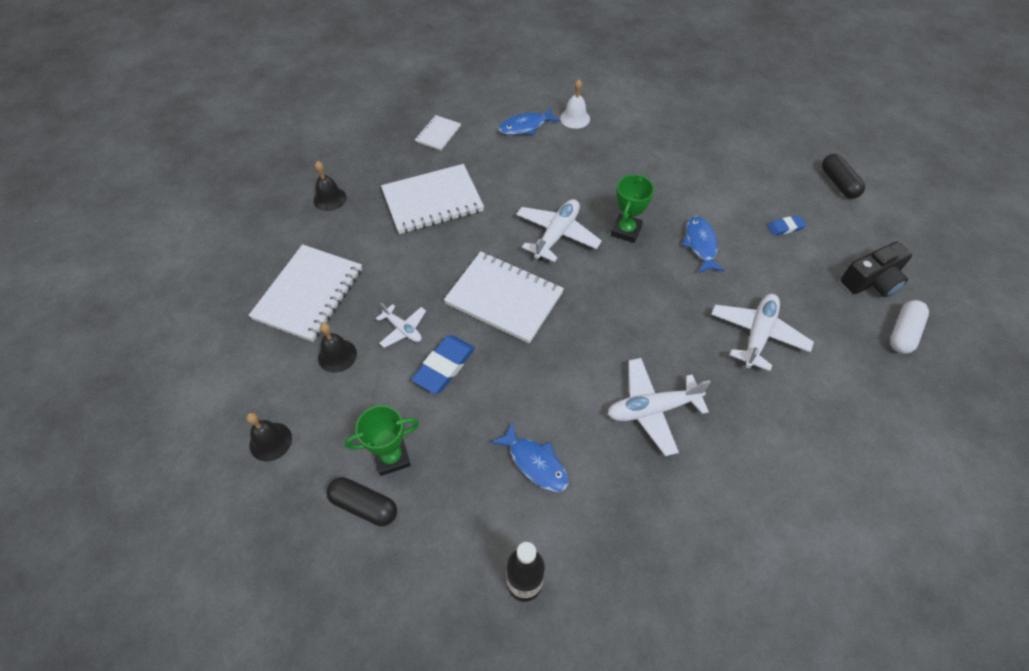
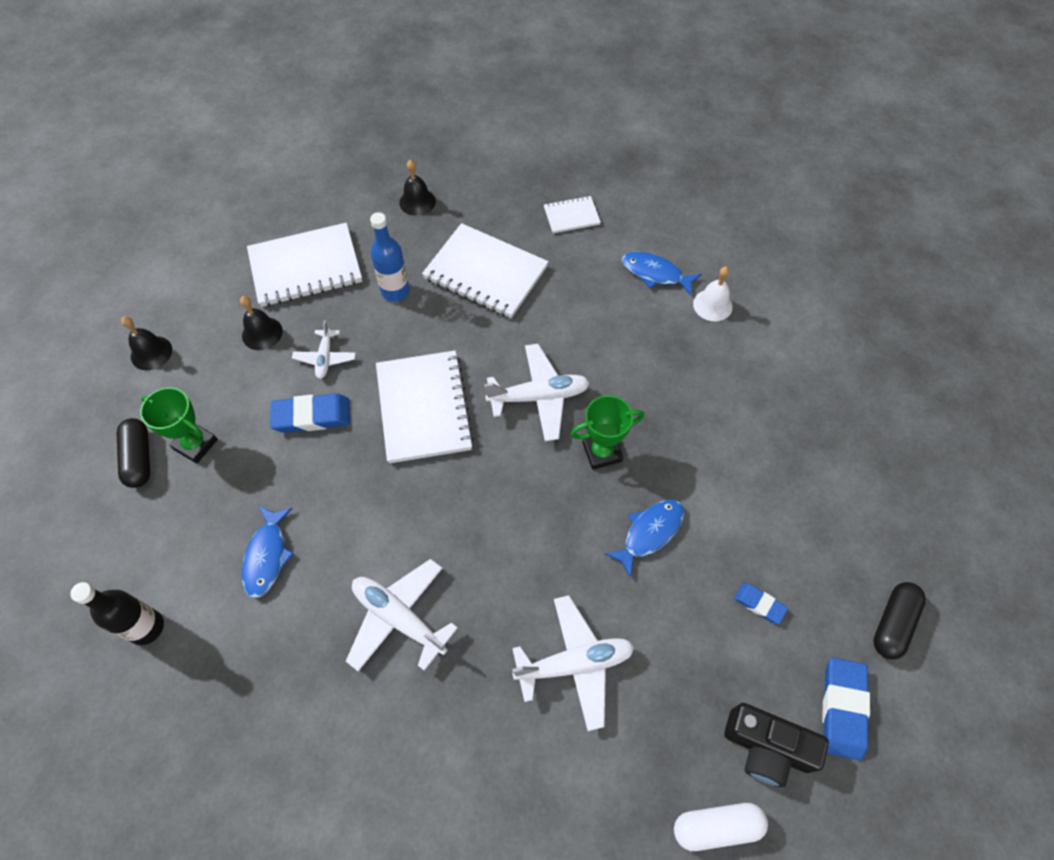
camera: 50 degrees right, 5 degrees up
(391, 256) = (395, 291): none -> blue bottle
(871, 235) = (842, 709): none -> blue eraser

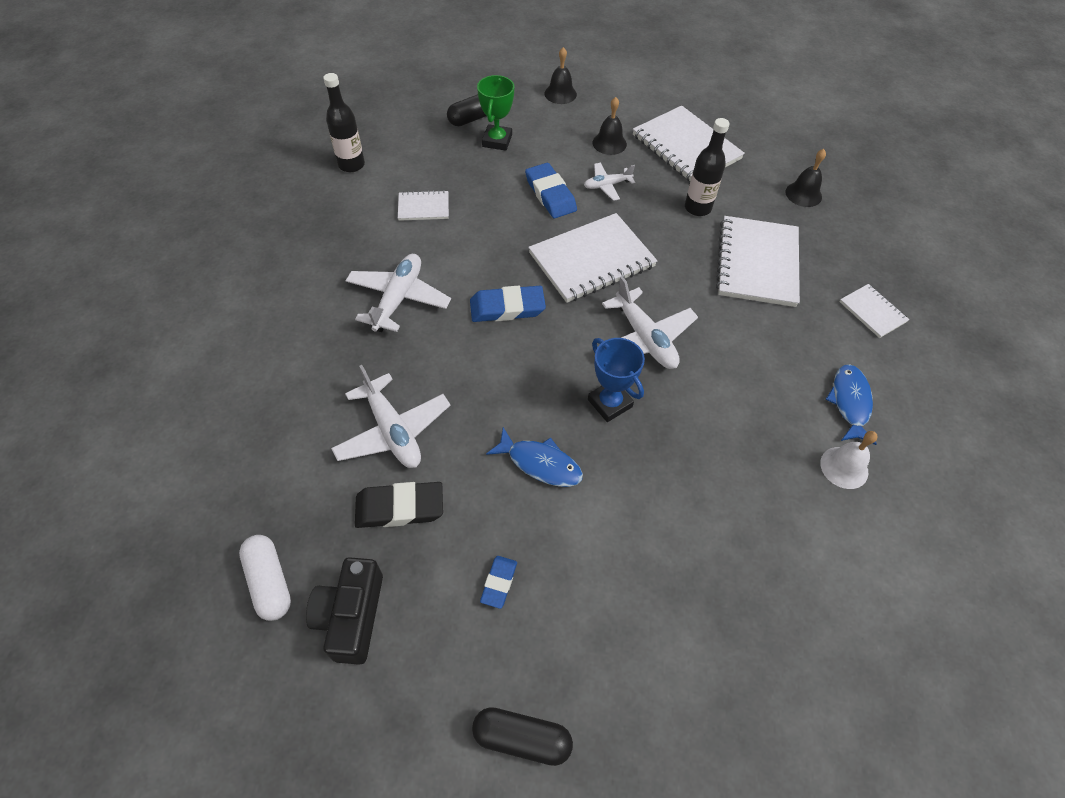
camera: 70 degrees right, 5 degrees down
(267, 556) = (423, 207): blue fish -> white notebook
(395, 291) = (697, 208): blue bottle -> black bottle
(602, 452) = (610, 403): green trophy -> blue trophy
(665, 676) = (400, 507): none -> black eraser
(842, 709) = (408, 690): blue eraser -> blue eraser (507, 308)

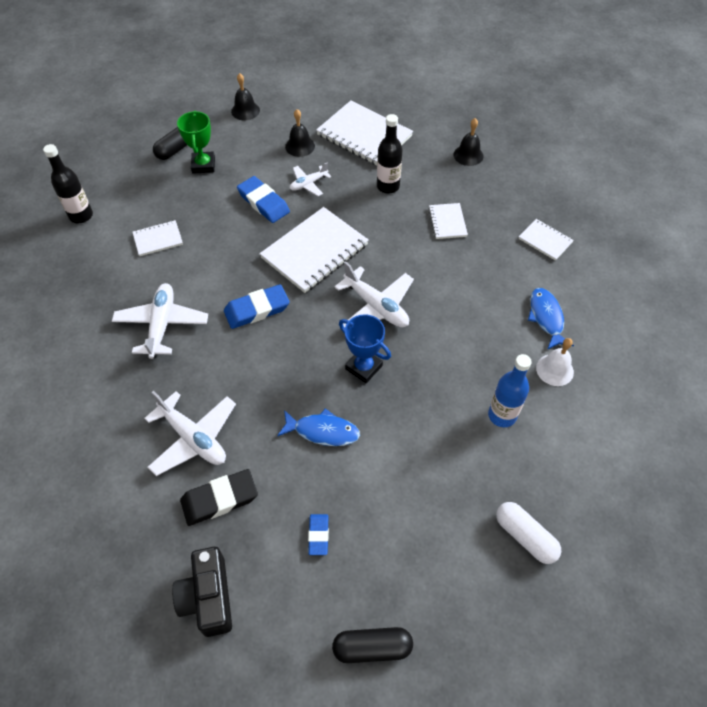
camera: 15 degrees left, 0 degrees up
(270, 582) = (131, 591): white capsule -> white capsule (525, 536)
(757, 263) = (447, 222): white notebook -> white notebook, size x0.50
(762, 504) = (502, 415): none -> blue bottle

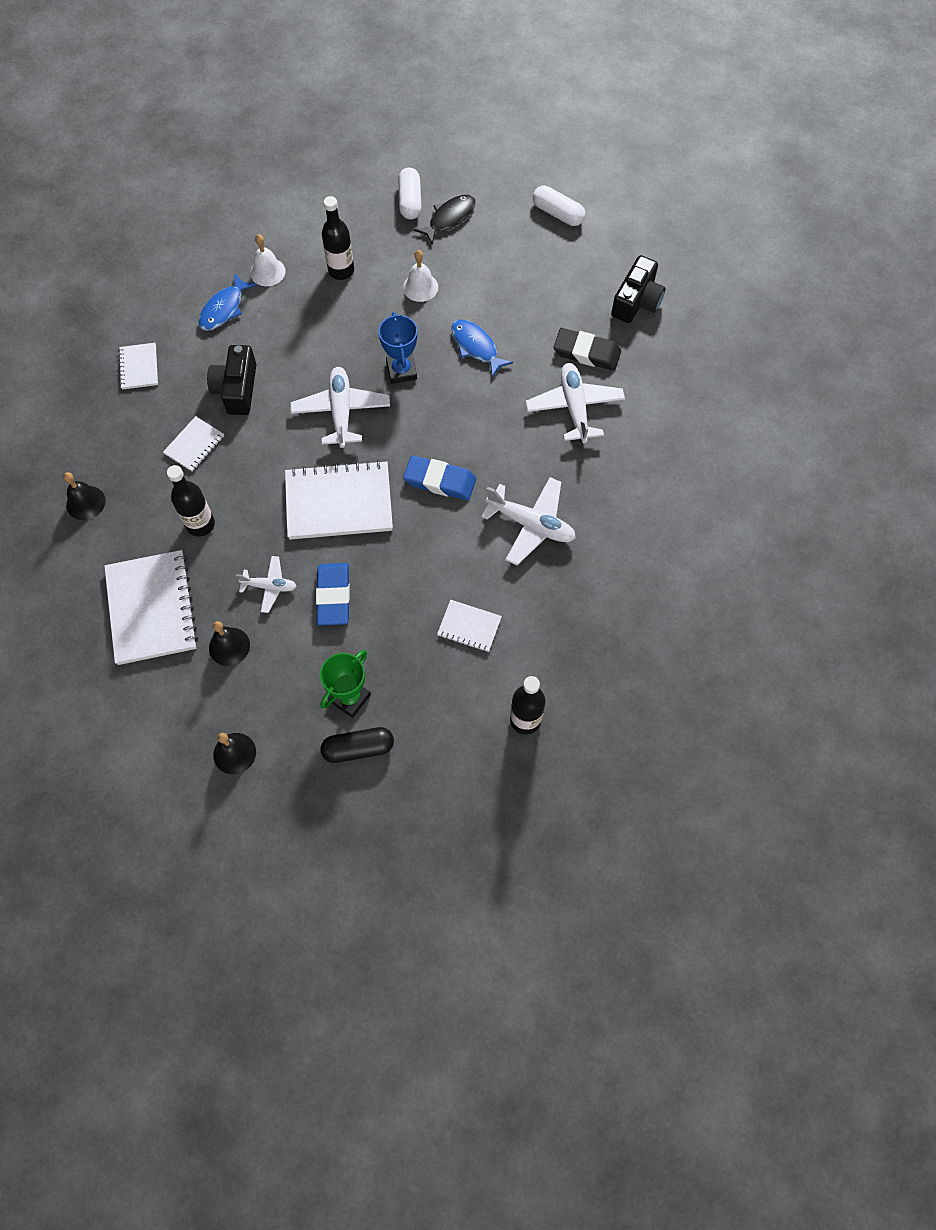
camera: 140 degrees left, 10 degrees up
(162, 325) = (531, 524): white plane -> white plane turned 105 degrees counterclockwise
(318, 535) = (538, 287): blue eraser -> none
(372, 647) = (558, 213): black capsule -> white capsule
(422, 451) = (420, 287): none -> white bell
(465, 271) = (237, 389): none -> black camera
(470, 547) = (449, 218): none -> black fish
(502, 415) = (341, 271): blue bottle -> black bottle

